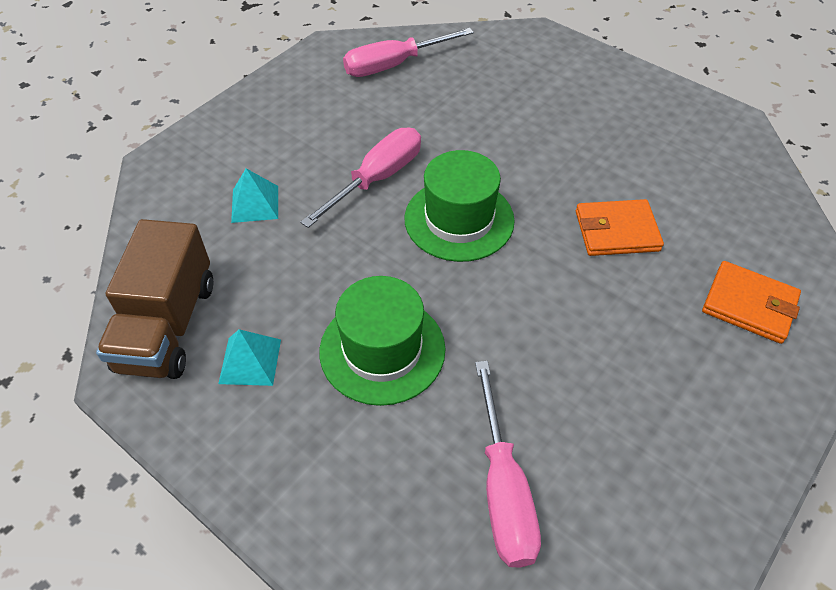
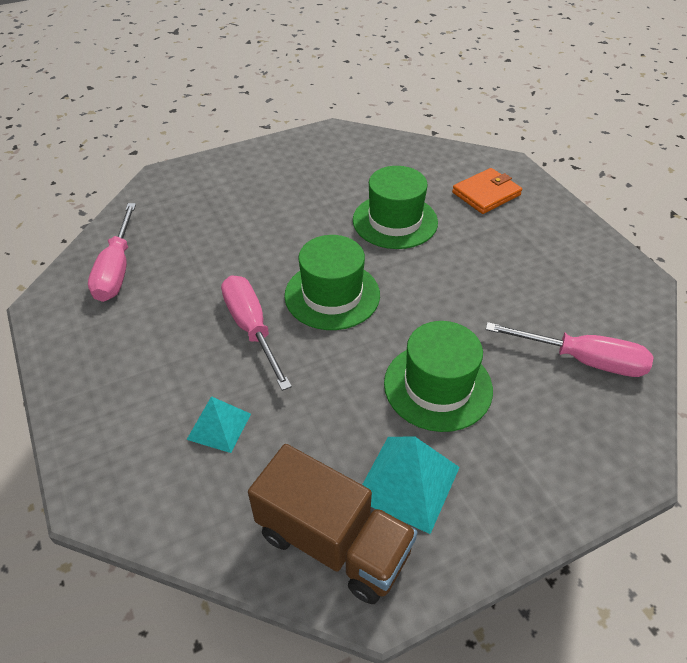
camera: 65 degrees left, 5 degrees down
(250, 361) = (407, 482): turquoise pyramid -> turquoise pyramid, size x1.55
(616, 231) = (395, 221): orange wallet -> green hat

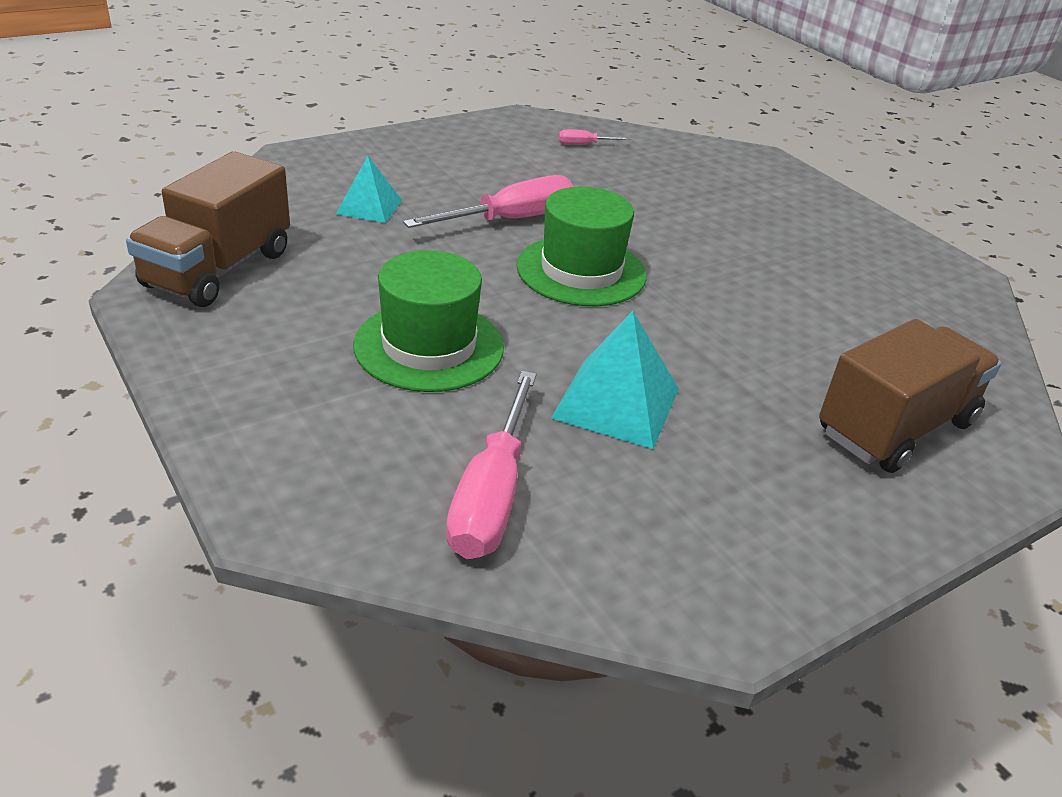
camera: 80 degrees right, 10 degrees down
(117, 269) = (584, 144): pink screwdriver -> pink screwdriver, size x0.46
(395, 221) = (762, 325): green hat -> none
(407, 482) = (282, 316): turquoise pyramid -> turquoise pyramid (616, 403)
(486, 194) = (895, 427): orange wallet -> brown truck

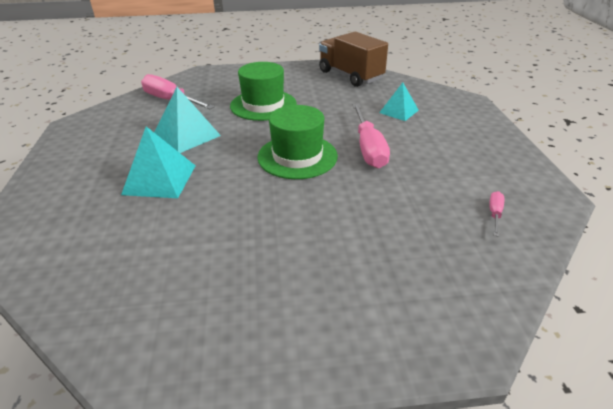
camera: 120 degrees right, 0 degrees up
(756, 378) = (160, 179): none -> turquoise pyramid
(895, 427) = (77, 209): brown truck -> none

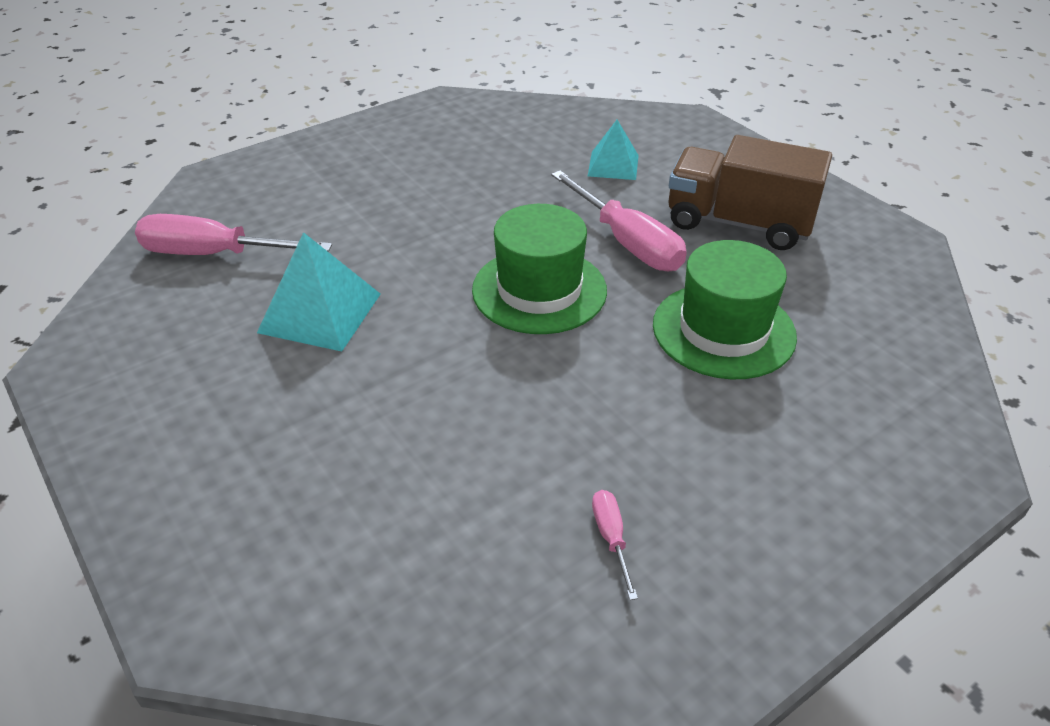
camera: 30 degrees left, 5 degrees up
(160, 179) = (361, 407): turquoise pyramid -> none
(263, 105) = (394, 214): green hat -> green hat (723, 330)
(350, 75) = (483, 118): brown truck -> brown truck (738, 223)
(494, 214) = (858, 288): pink screwdriver -> pink screwdriver (611, 538)

